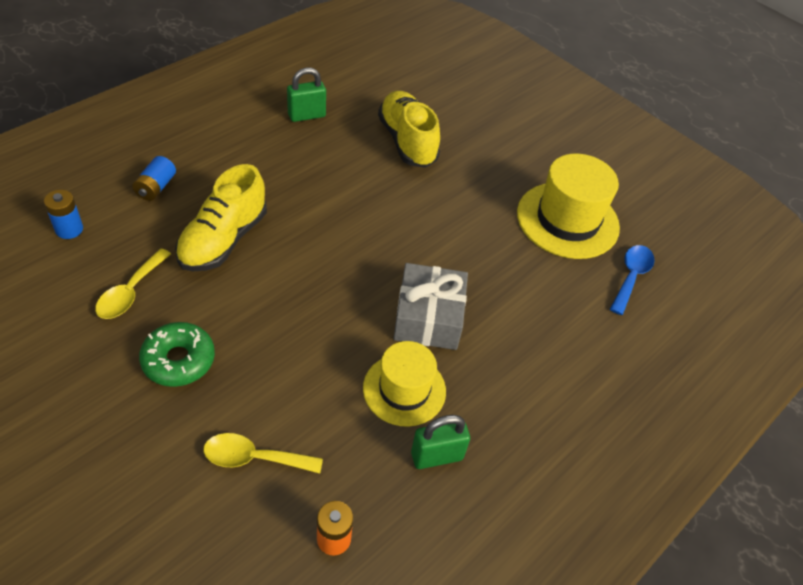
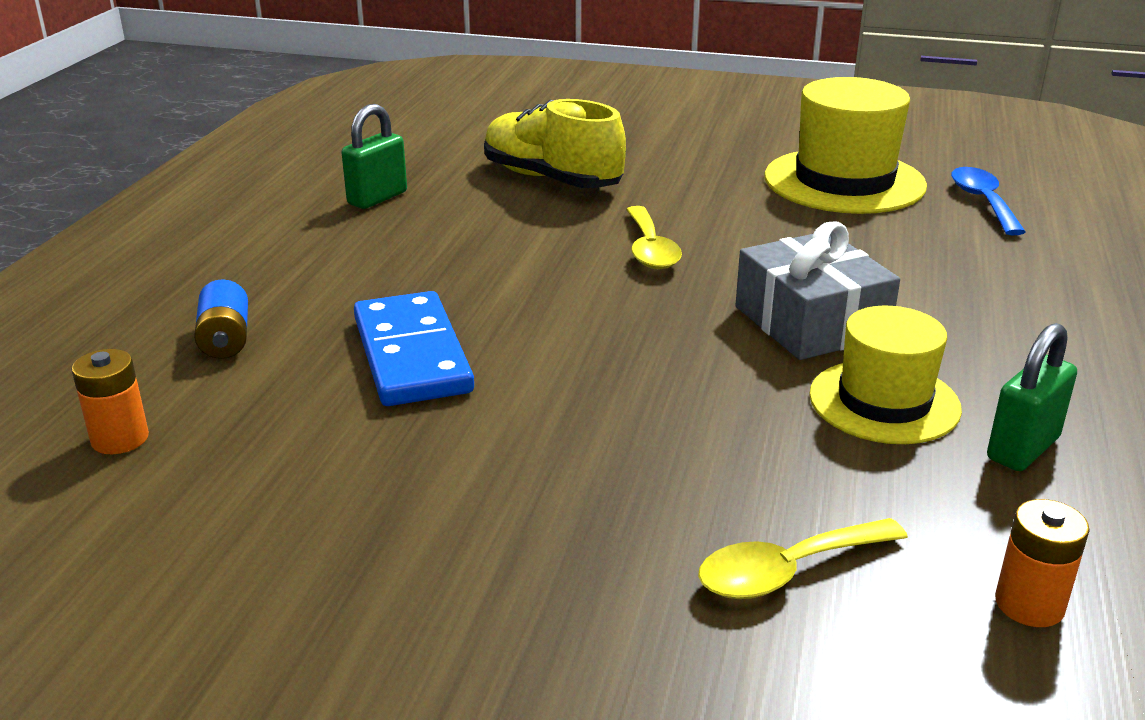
camera: 25 degrees left, 20 degrees down
(69, 229) = (120, 439): blue battery -> orange battery
(130, 292) = (328, 469): yellow spoon -> yellow spoon (650, 249)
(178, 360) = (514, 513): green donut -> none
(223, 240) = (412, 355): yellow shoe -> blue domino

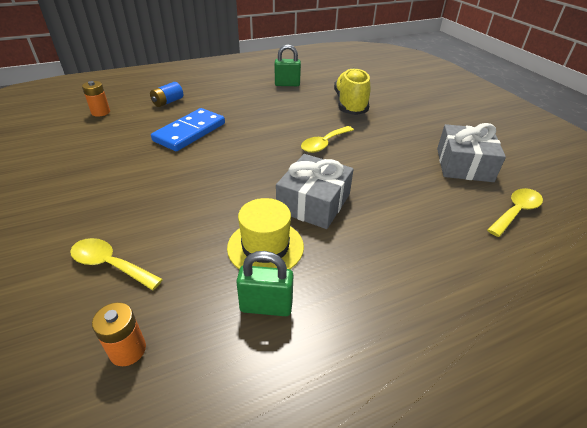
camera: 50 degrees right, 10 degrees up
(844, 181) = (464, 164): yellow hat -> grey gift
(983, 201) = (516, 212): blue spoon -> yellow spoon

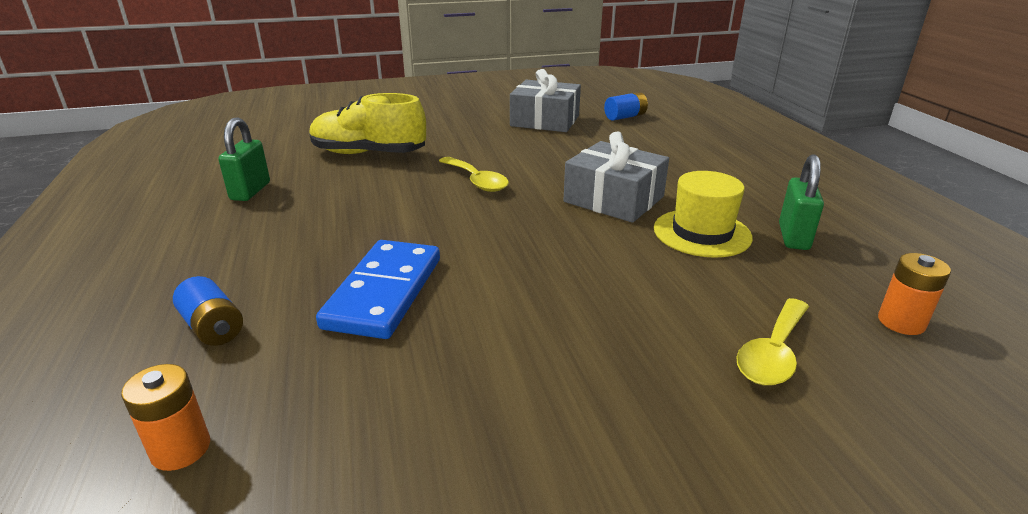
camera: 80 degrees left, 10 degrees down
(190, 132) = (384, 292): blue domino -> blue domino turned 60 degrees clockwise
(516, 212) = (625, 117): yellow spoon -> blue battery

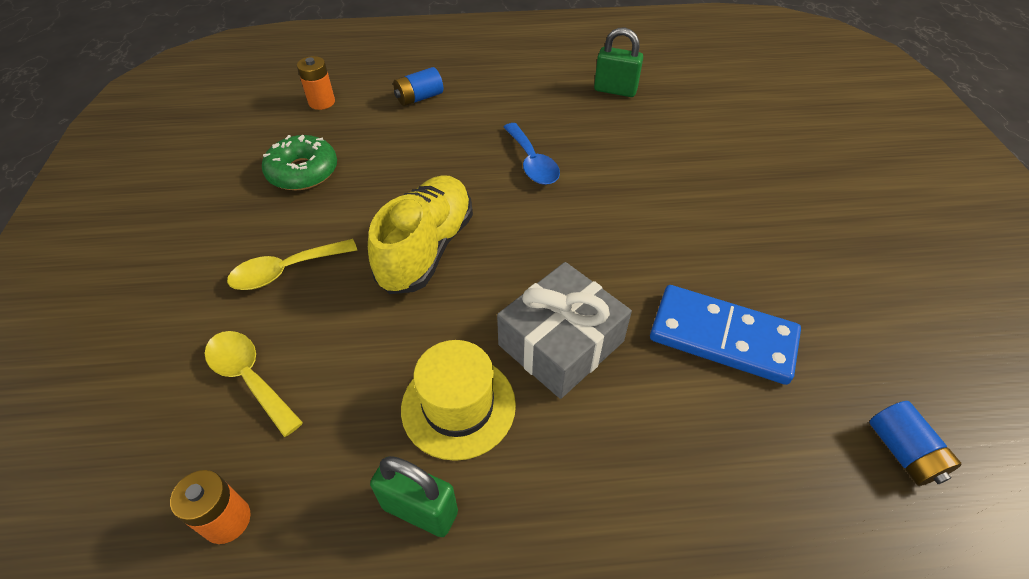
camera: 100 degrees right, 20 degrees up
(368, 153) = (705, 152): yellow shoe -> yellow shoe (426, 249)
(382, 227) = (532, 162): none -> blue spoon
(384, 292) = (430, 164): blue domino -> blue domino (722, 337)
(405, 413) = (303, 172): none -> green donut
(476, 181) = (625, 229): yellow spoon -> yellow spoon (286, 271)
(545, 121) = (853, 326): grey gift -> none

